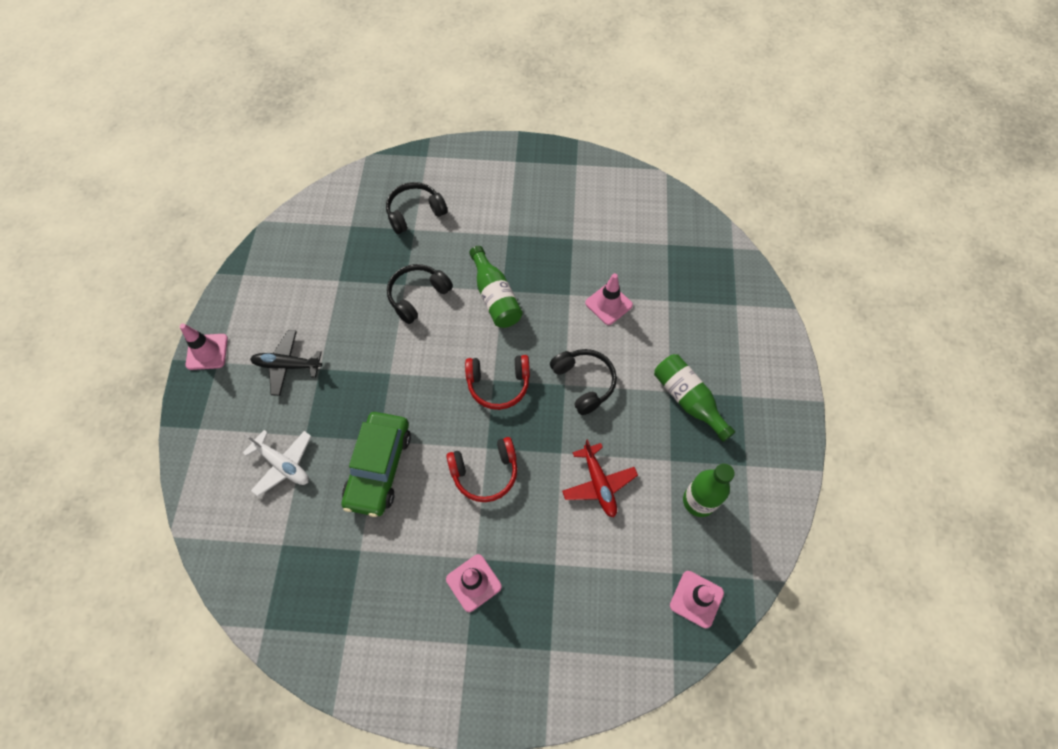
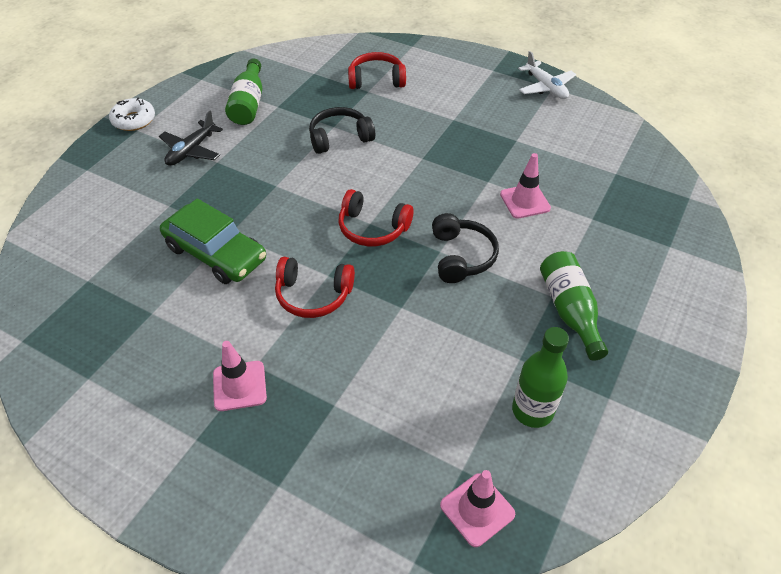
camera: 25 degrees right, 15 degrees down
(207, 352) = (134, 120): pink traffic cone -> white donut
(283, 464) = (134, 220): white plane -> white plane (546, 87)
(287, 365) = (191, 150): black plane -> black plane turned 90 degrees counterclockwise
(379, 467) = (216, 253): green car -> green car turned 90 degrees counterclockwise
(415, 212) = (376, 80): black headphones -> red headphones
(495, 297) = (412, 160): green bottle -> green bottle (248, 104)
(598, 484) = (426, 349): red plane -> none

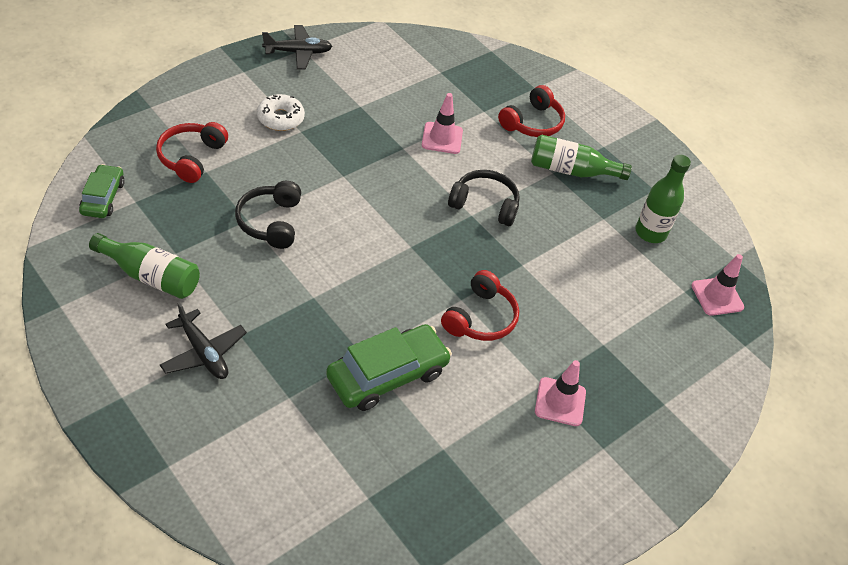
camera: 75 degrees left, 0 degrees up
(134, 120) = (98, 395): white donut -> white donut (280, 118)
(307, 60) = (103, 198): none -> green car
(372, 228) = (419, 247): red headphones -> red headphones (532, 123)
(546, 87) = (298, 52): white plane -> black plane

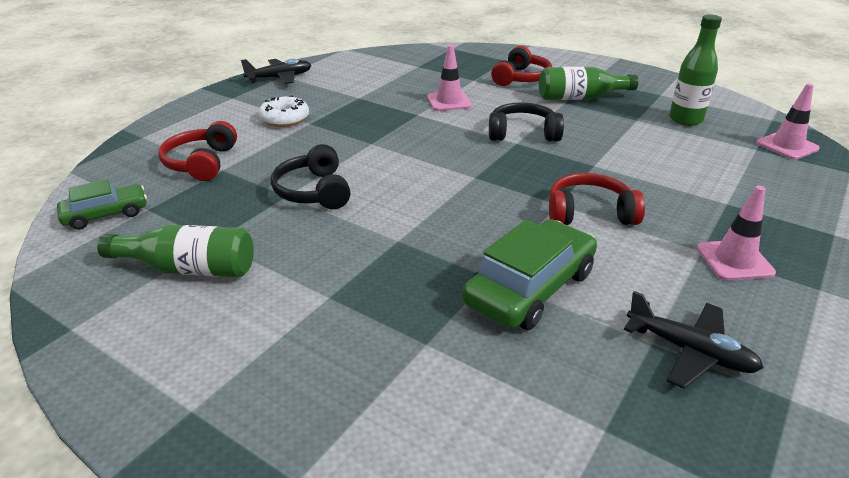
camera: 10 degrees left, 15 degrees down
(103, 198) = (106, 214): green car -> green car turned 75 degrees clockwise
(203, 353) = (289, 327): black plane -> black plane (690, 351)
(480, 318) = (589, 213): red headphones -> red headphones turned 105 degrees counterclockwise

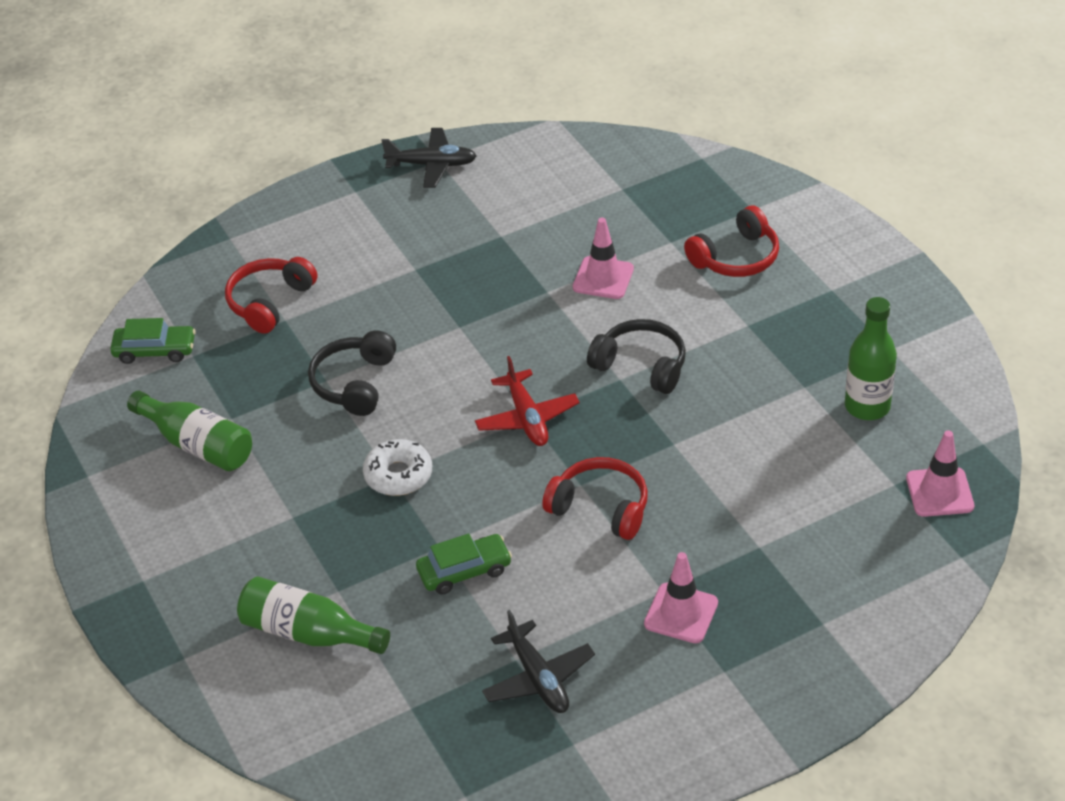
camera: 30 degrees right, 10 degrees up
(284, 119) = (392, 252): white donut -> white donut (398, 475)
(474, 177) = (527, 418): none -> red plane
(530, 288) = (464, 571): green car -> green car, size x0.60
(580, 98) = (775, 322): green bottle -> green bottle (308, 633)

